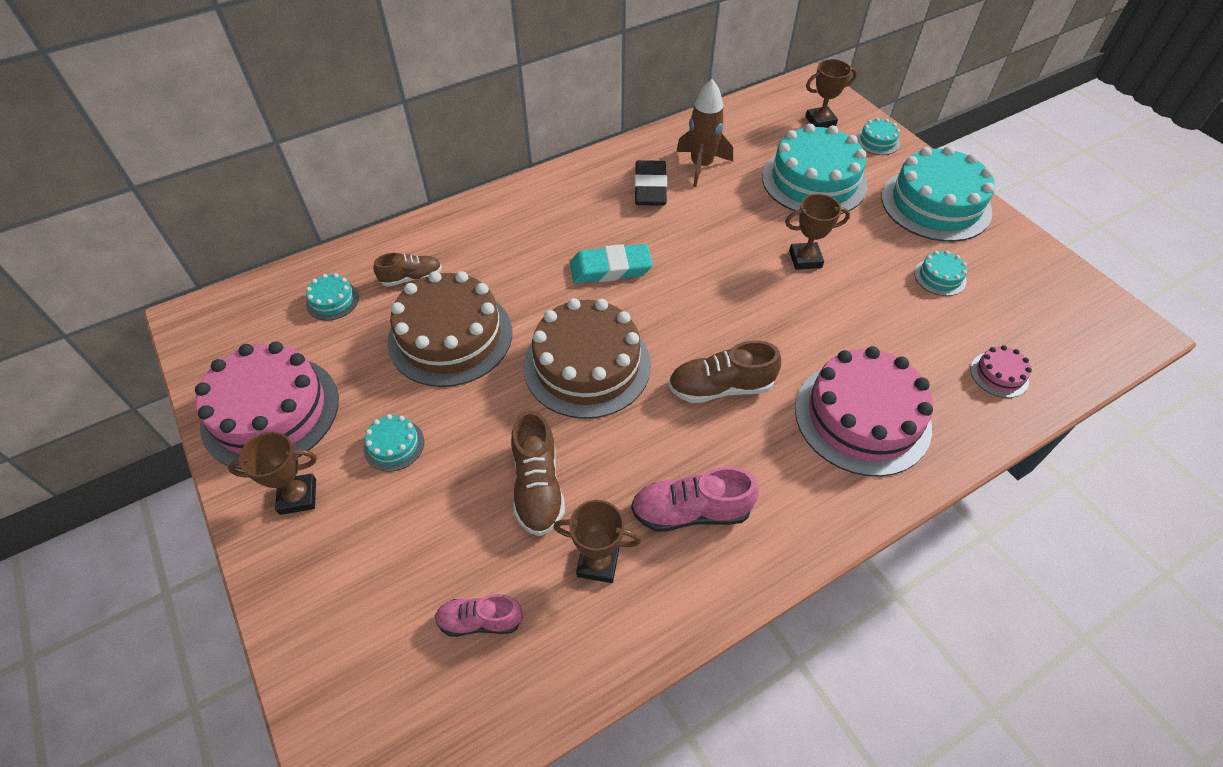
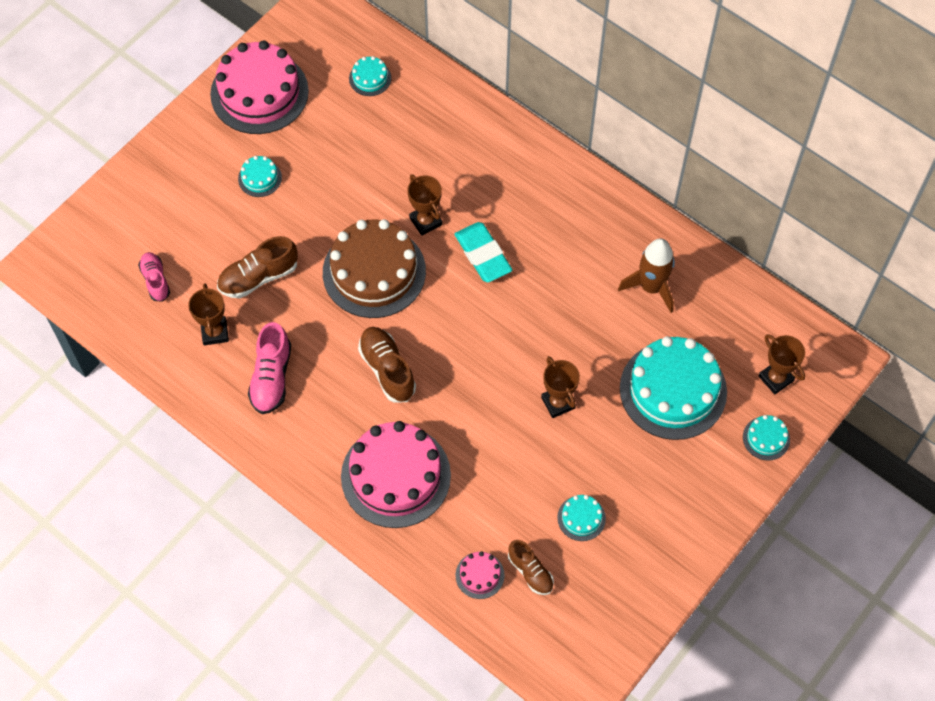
camera: 70 degrees right, 10 degrees up
(298, 496) = (203, 142): brown trophy -> brown trophy (426, 221)
(411, 278) = (414, 119): brown shoe -> brown shoe (530, 572)
(450, 336) = (366, 170): brown cake -> none
(650, 188) = (599, 254): black eraser -> none
(691, 511) = (271, 377): pink shoe -> pink shoe turned 150 degrees counterclockwise
(935, 204) = (686, 504): turquoise cake -> none

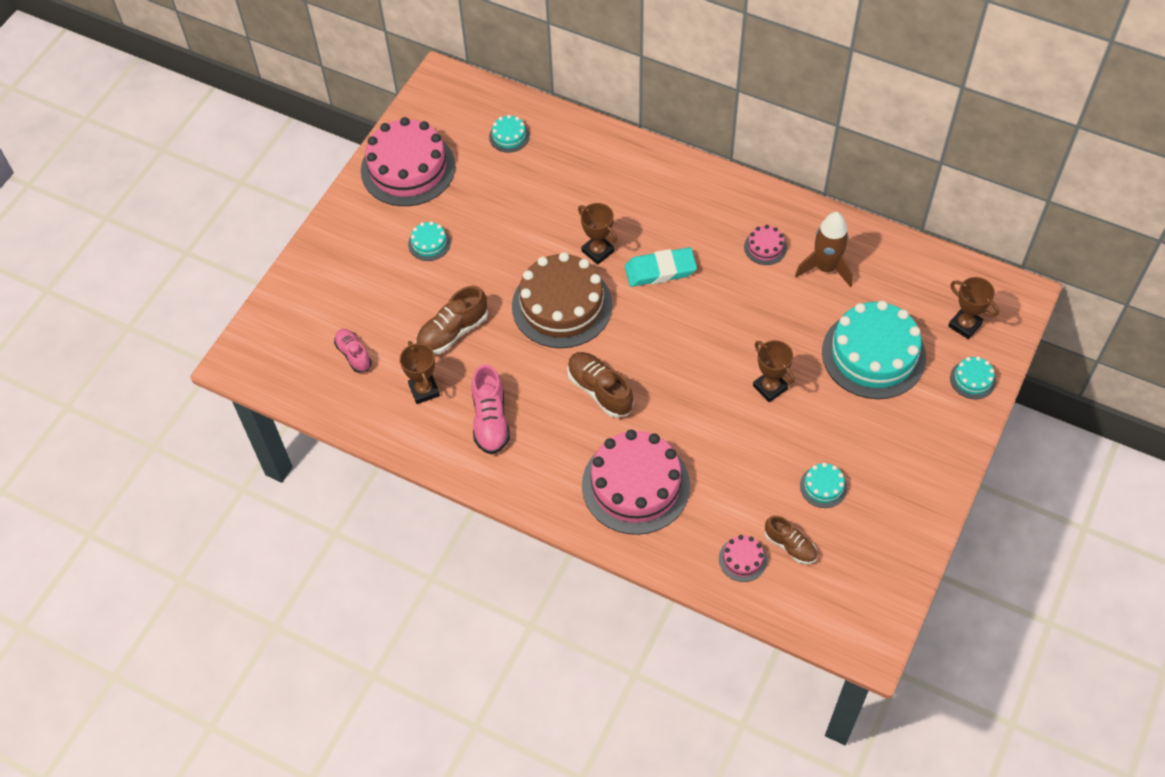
camera: 10 degrees left, 5 degrees down
(483, 255) = (660, 270): turquoise eraser -> turquoise eraser turned 60 degrees counterclockwise
(596, 252) = (765, 247): none -> pink cake

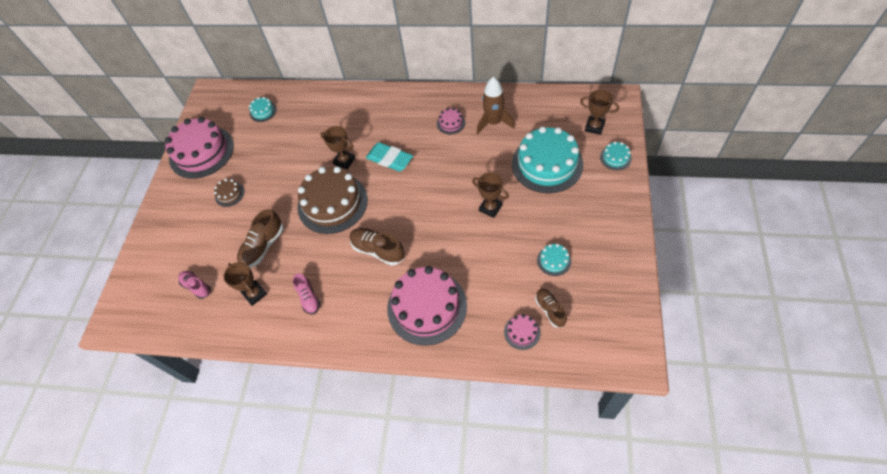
camera: 15 degrees left, 0 degrees up
(429, 243) = (229, 194): turquoise cake -> brown cake
(490, 420) = (309, 298): pink shoe -> pink shoe, size x0.66
(660, 270) = (389, 159): turquoise eraser -> turquoise eraser turned 60 degrees clockwise
(790, 546) = (550, 310): brown shoe -> brown shoe turned 135 degrees counterclockwise

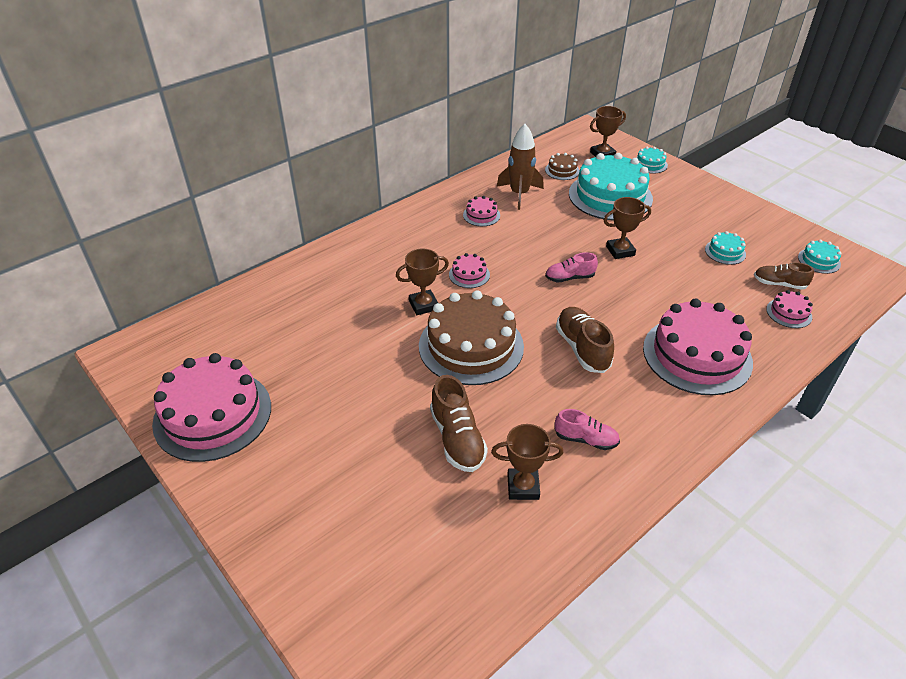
camera: 55 degrees left, 15 degrees down
(196, 287) = (439, 544): pink shoe -> pink shoe (569, 278)
(229, 194) = (328, 425): brown cake -> brown cake (562, 170)
(263, 111) = (242, 325): turquoise cake -> turquoise cake (819, 260)
(378, 250) = (582, 348): brown shoe -> brown shoe turned 90 degrees clockwise
(389, 159) = (469, 274): turquoise eraser -> pink cake

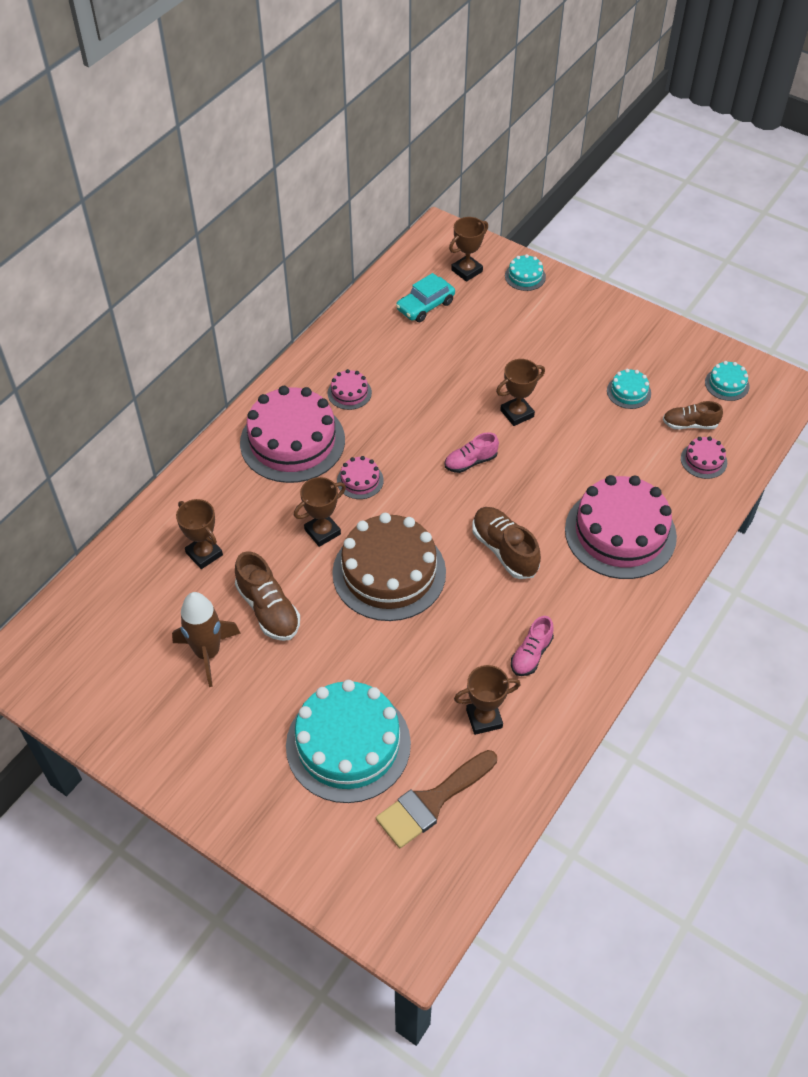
camera: 15 degrees left, 10 degrees up
(213, 414) = (147, 715): pink cake -> pink cake (292, 441)
(318, 303) = (204, 554): none -> brown trophy
(446, 554) = (432, 801): none -> brown brush
(457, 438) = (407, 683): brown shoe -> brown shoe (268, 609)
(519, 194) = (385, 352): brown rocket -> brown rocket (208, 653)
(562, 170) = (425, 306): brown cake -> turquoise car
(586, 439) = (531, 654): pink shoe -> pink shoe turned 120 degrees clockwise
(610, 196) = (489, 335): turquoise cake -> turquoise cake (348, 744)

